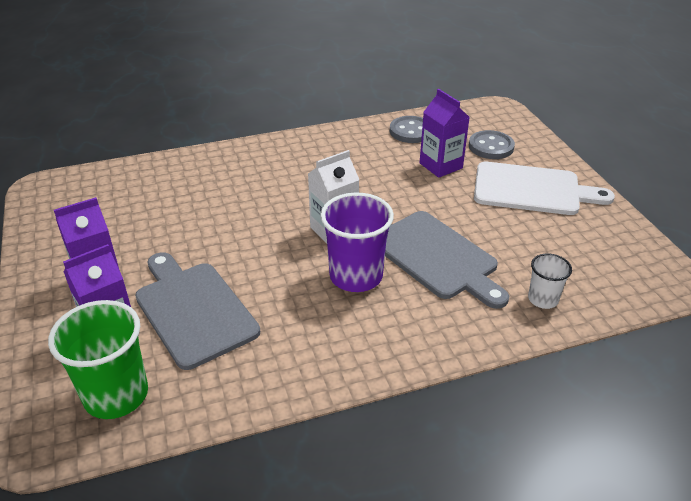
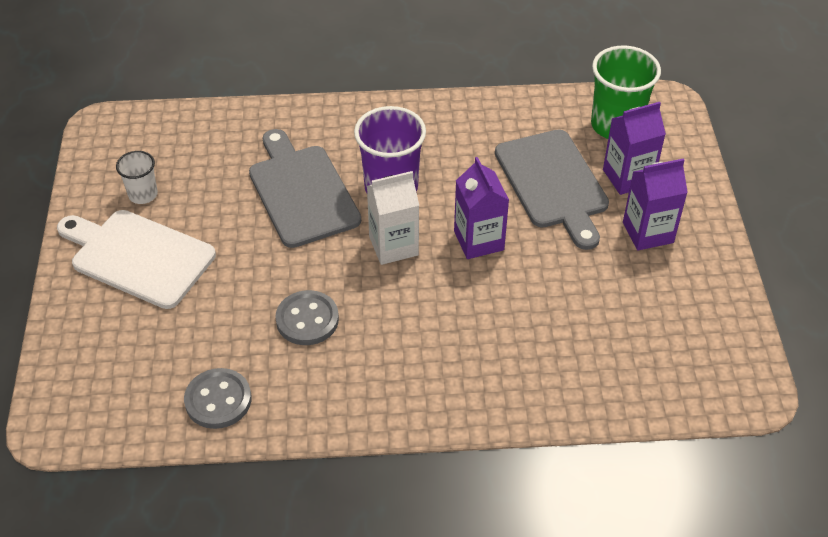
camera: 165 degrees left, 10 degrees up
(441, 165) = (219, 320): purple carton -> purple carton (478, 240)
(491, 147) = (130, 341): grey button -> grey button (307, 320)
(543, 299) = (233, 133): white cup -> white cup (143, 194)

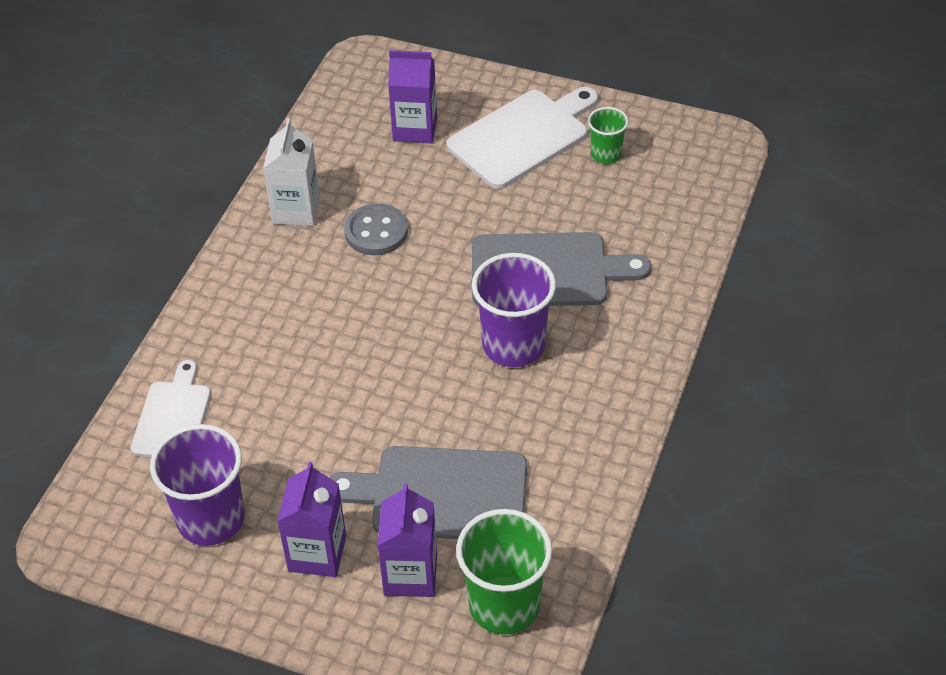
camera: 115 degrees right, 0 degrees up
(143, 194) = (606, 154): white cup -> green cup
(218, 400) = (326, 155): grey button -> none
(393, 246) = (430, 321): white carton -> white carton (296, 210)
(478, 240) = (396, 393): purple carton -> purple carton (415, 129)
(591, 378) = (173, 417): none -> white cutting board
(665, 307) = (211, 519): none -> purple cup

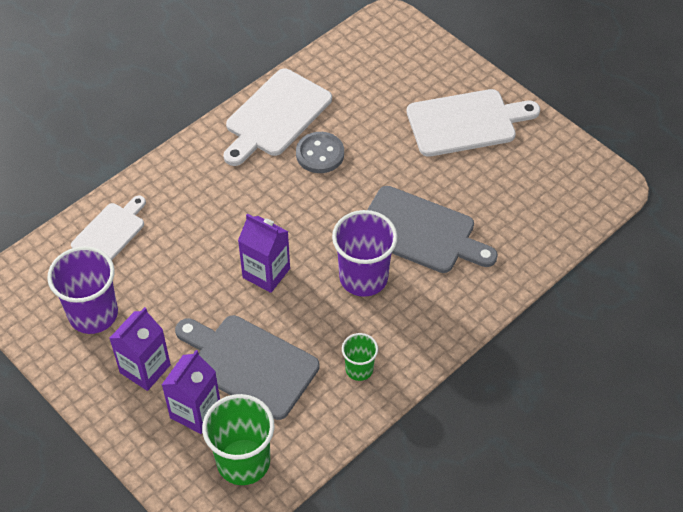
camera: 25 degrees right, 5 degrees up
(296, 210) = (276, 116): white carton -> white cutting board
(415, 129) = (393, 87): purple carton -> purple carton (266, 273)
(606, 154) = (518, 160): green cup -> green cup (359, 369)

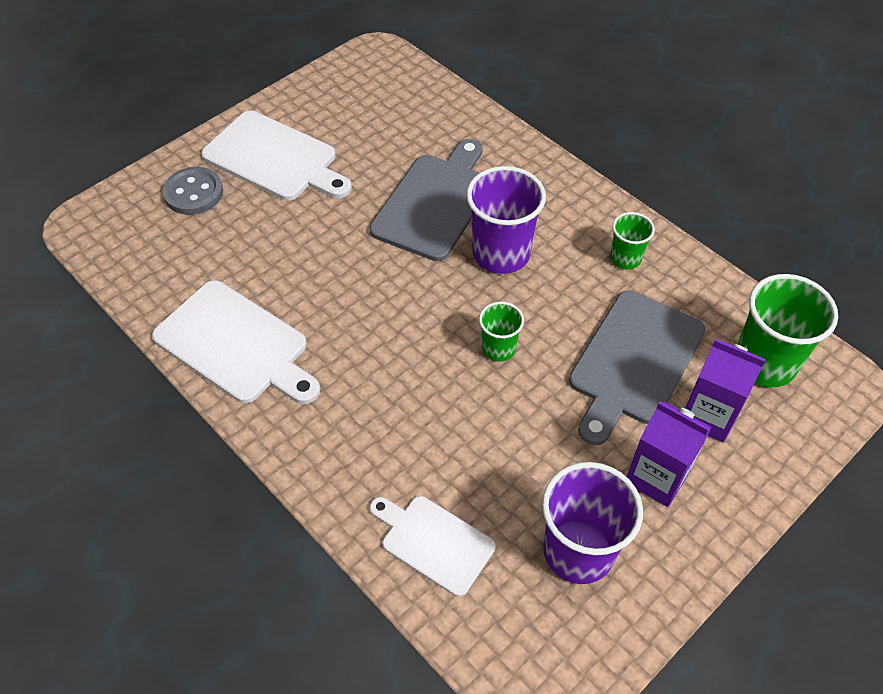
camera: 90 degrees left, 0 degrees up
(266, 273) = (498, 348): purple carton -> green cup
(320, 154) = (309, 296): grey button -> grey button (193, 193)
(466, 122) = (274, 158): white cutting board -> white cutting board turned 135 degrees clockwise

